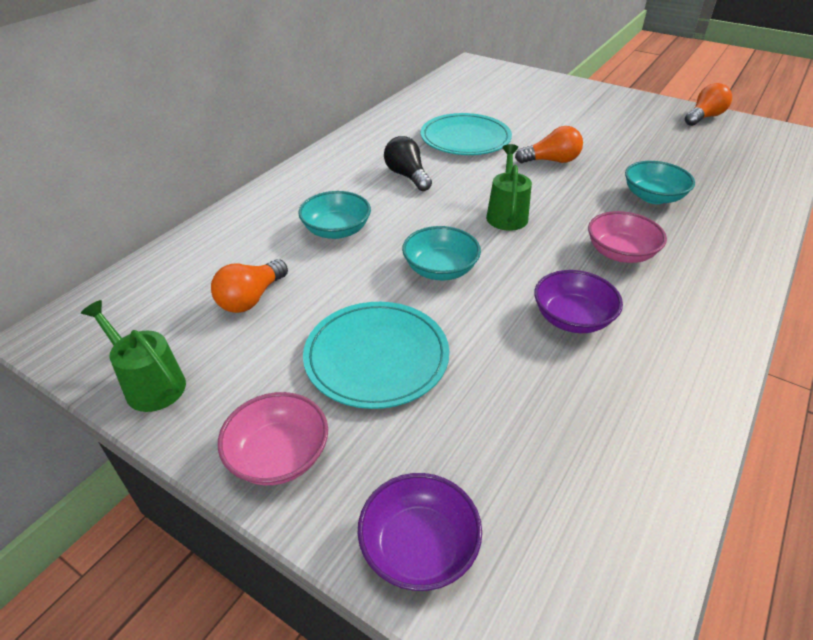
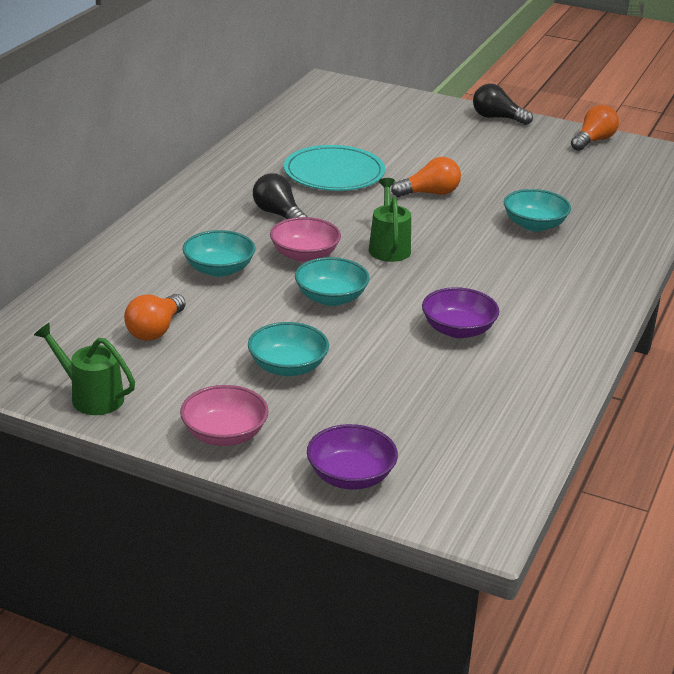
camera: 10 degrees left, 10 degrees down
(376, 357) = (288, 367): turquoise plate -> turquoise bowl
(615, 95) = (497, 118): none -> black light bulb
(620, 253) = (501, 276): pink bowl -> pink bowl (304, 255)

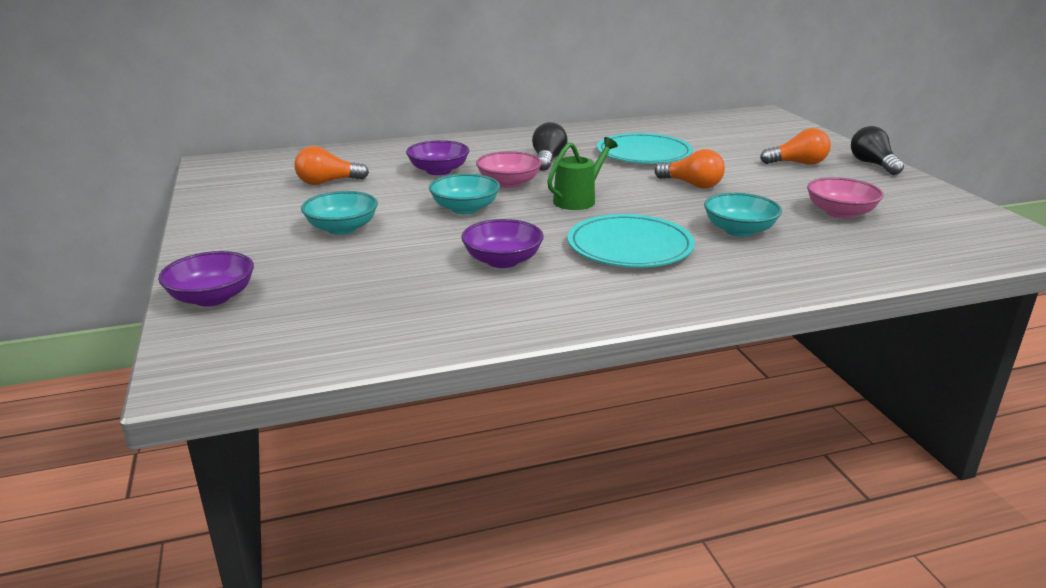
camera: 50 degrees right, 5 degrees down
(91, 397) = (217, 195): green watering can -> none
(219, 269) = (438, 171): turquoise bowl -> purple bowl
(224, 434) = (219, 241): pink bowl -> pink bowl (840, 213)
(503, 274) = (630, 246): none -> turquoise plate
(593, 141) = (946, 203): orange light bulb -> orange light bulb (798, 163)

